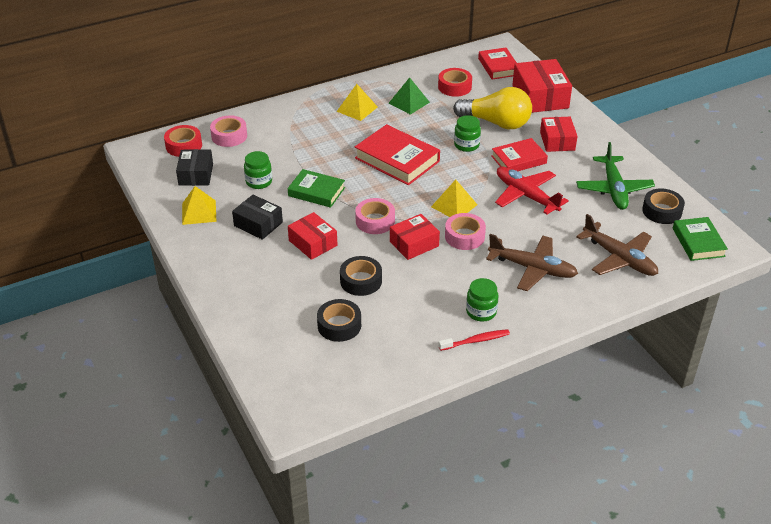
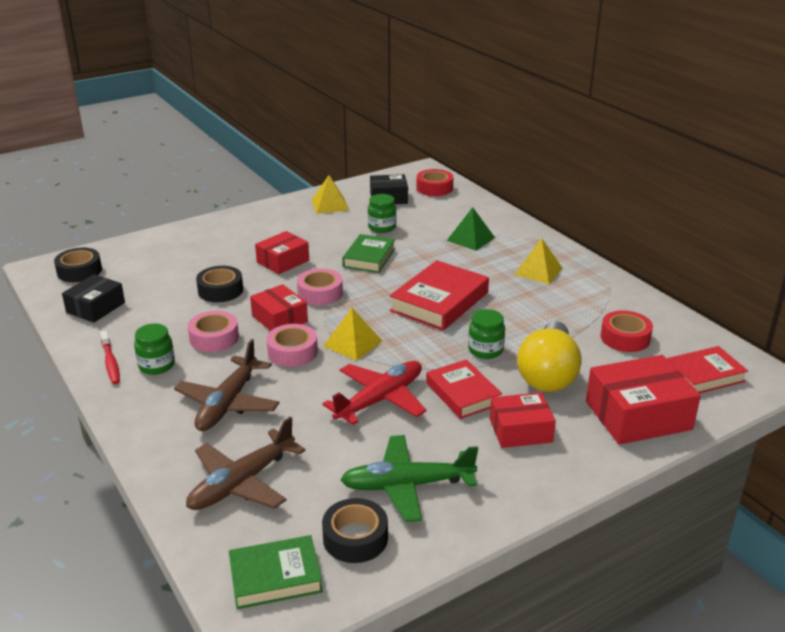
camera: 85 degrees right, 10 degrees down
(229, 136) = (458, 207): pink tape -> pink tape (214, 338)
(258, 224) = (313, 232): black box -> black box (96, 307)
(339, 325) = (156, 283): black tape -> black tape (79, 271)
(409, 102) = (568, 305): green pyramid -> green pyramid (470, 239)

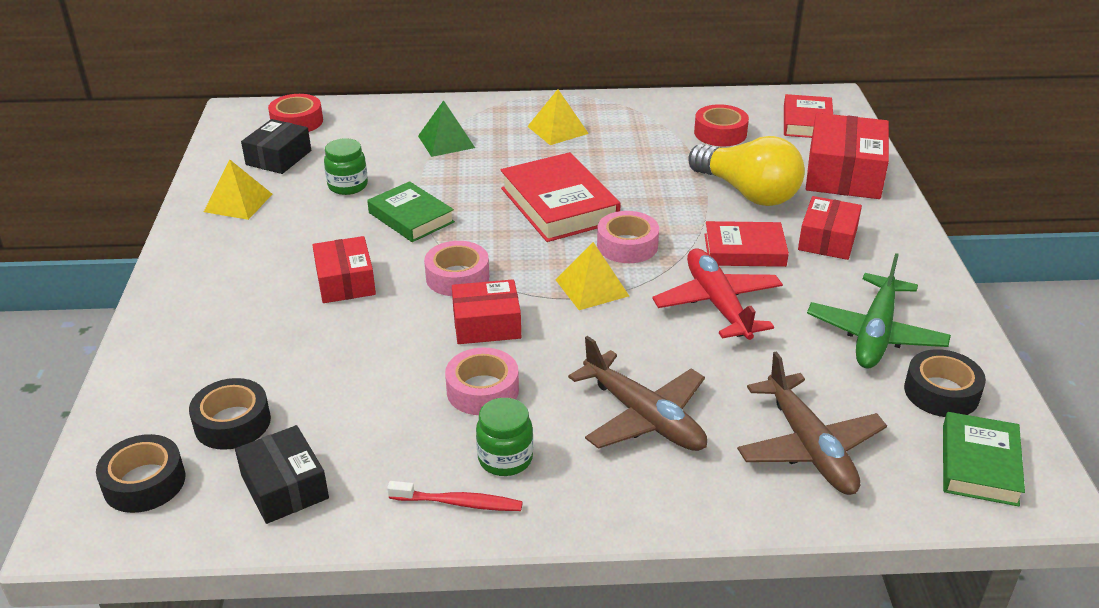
camera: 60 degrees left, 5 degrees up
(220, 290) = (364, 353): black tape -> black tape (232, 423)
(292, 352) = (572, 336): pink tape -> pink tape (627, 245)
(485, 350) = (678, 211): green jar -> none

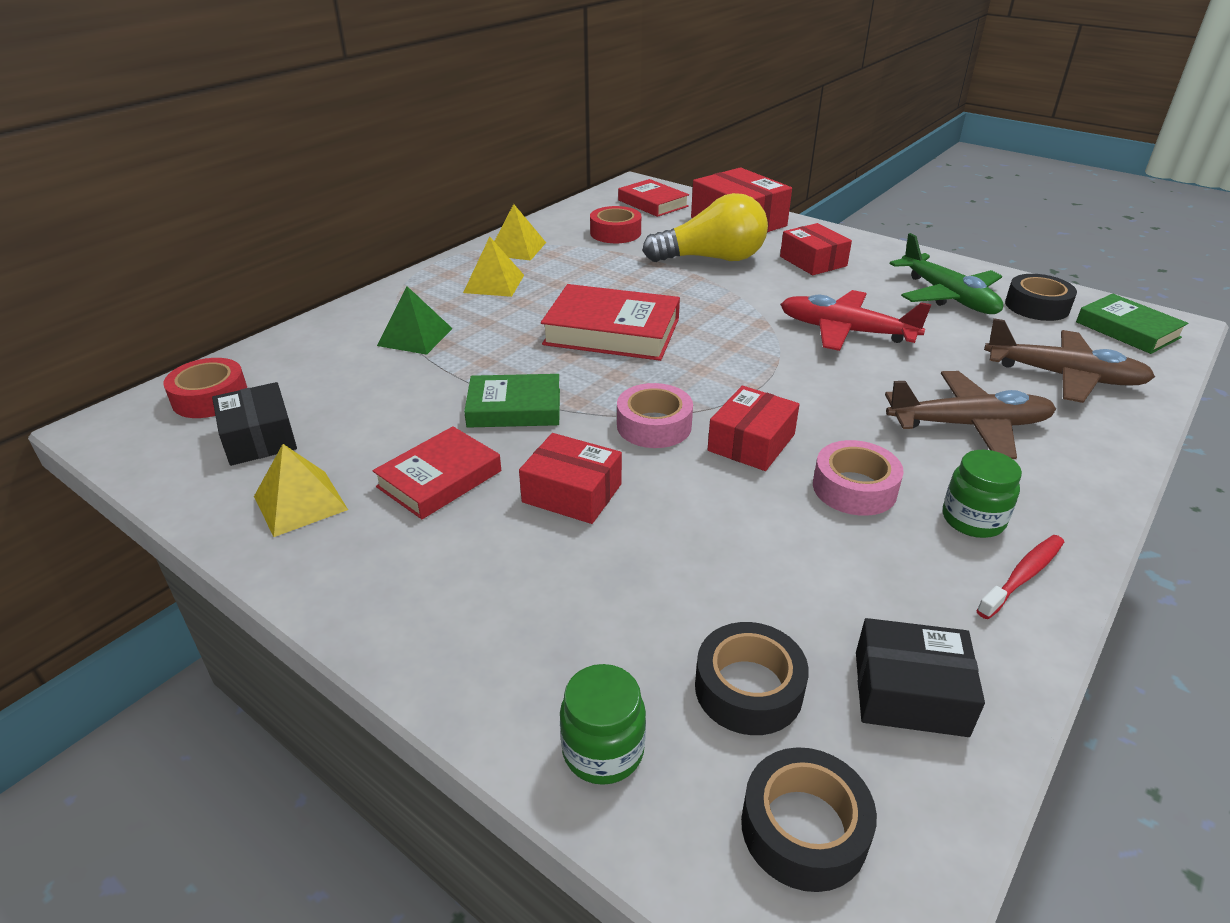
camera: 50 degrees left, 0 degrees up
(348, 186) = (395, 419): green jar -> green jar (603, 751)
(591, 287) = (758, 370): yellow pyramid -> yellow pyramid (517, 248)
(627, 245) = (717, 330): pink tape -> none
(744, 250) = (787, 292): red book -> red book (439, 479)

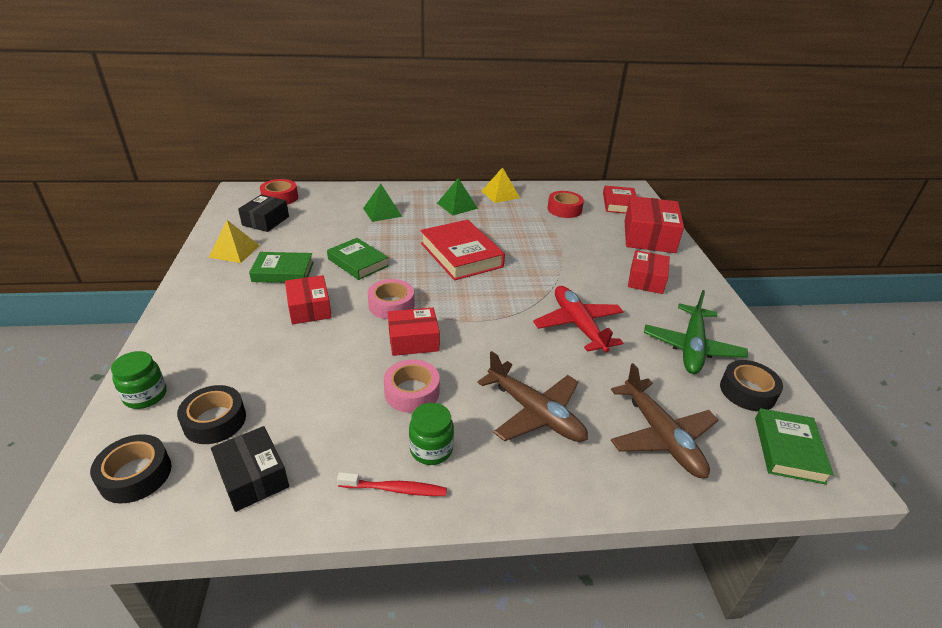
camera: 45 degrees right, 0 degrees up
(439, 479) = (283, 272): red book -> green book
(494, 283) = (457, 205): yellow pyramid -> green pyramid
(712, 259) = (587, 248): yellow light bulb -> none

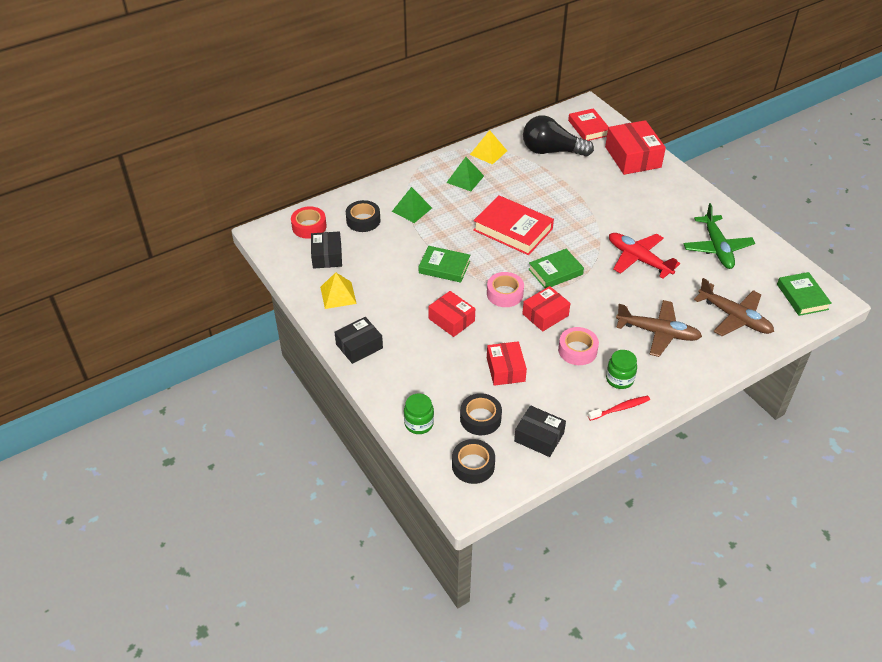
camera: 25 degrees left, 10 degrees up
(194, 298) = (359, 346): none -> black box
(283, 272) = (398, 298): green book -> green book (555, 272)
(564, 209) = (552, 151): red tape -> black light bulb
(646, 280) = (657, 202): red box -> red box (505, 369)
(747, 391) = (764, 267): black tape -> black tape (363, 220)

